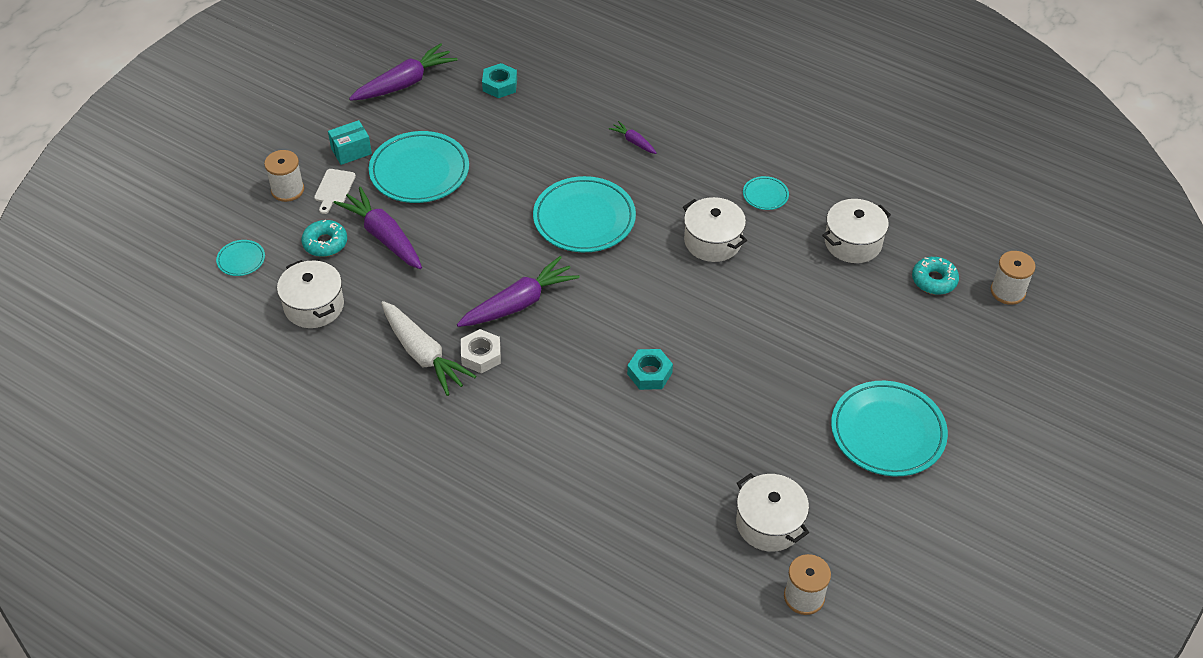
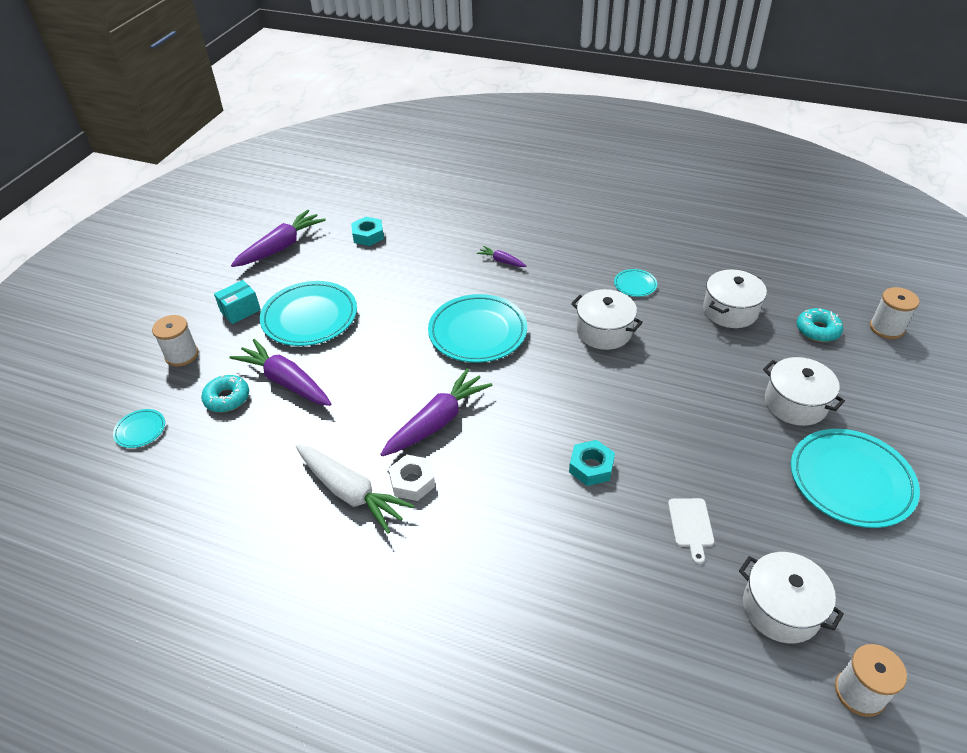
camera: 10 degrees left, 5 degrees down
(314, 306) = (224, 463): white pot -> white pot (795, 403)
(334, 189) = (228, 346): white cutting board -> white cutting board (690, 525)

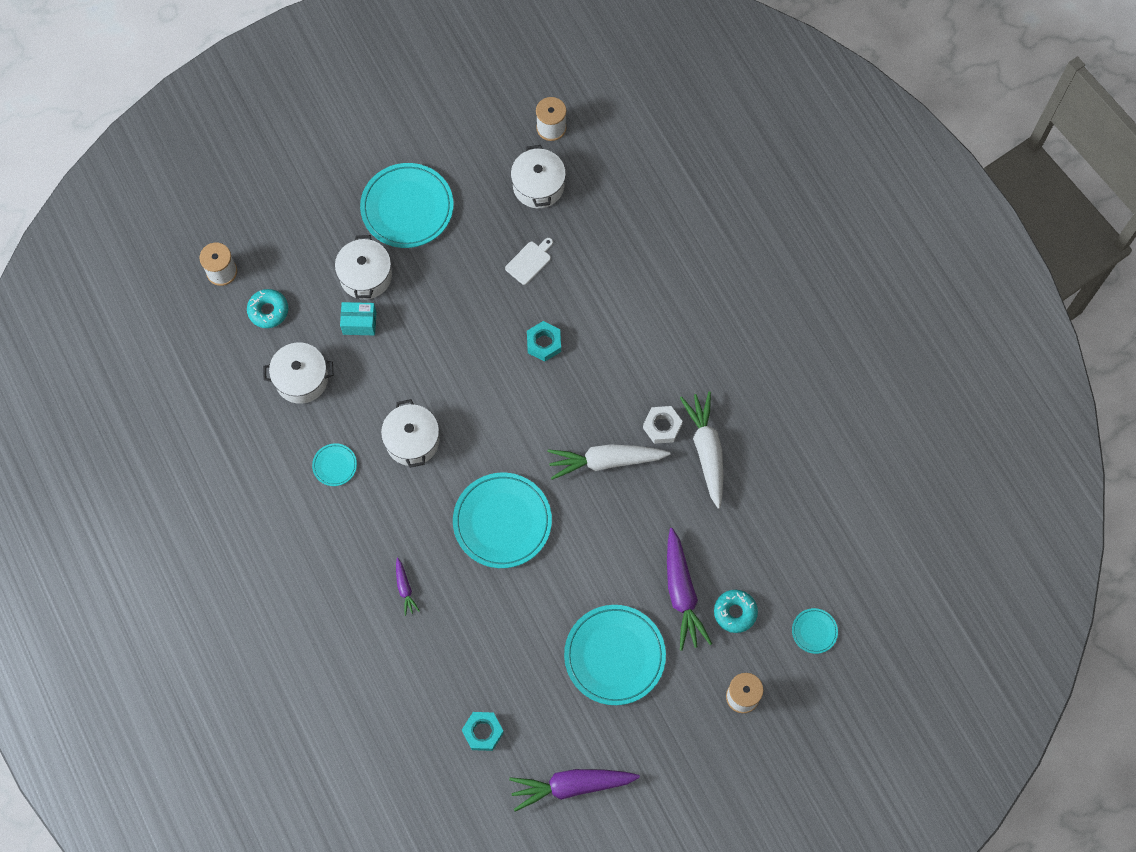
camera: 140 degrees left, 25 degrees up
(240, 311) = (664, 716): turquoise box -> turquoise box (359, 323)
(437, 421) = (606, 461): purple carrot -> white carrot

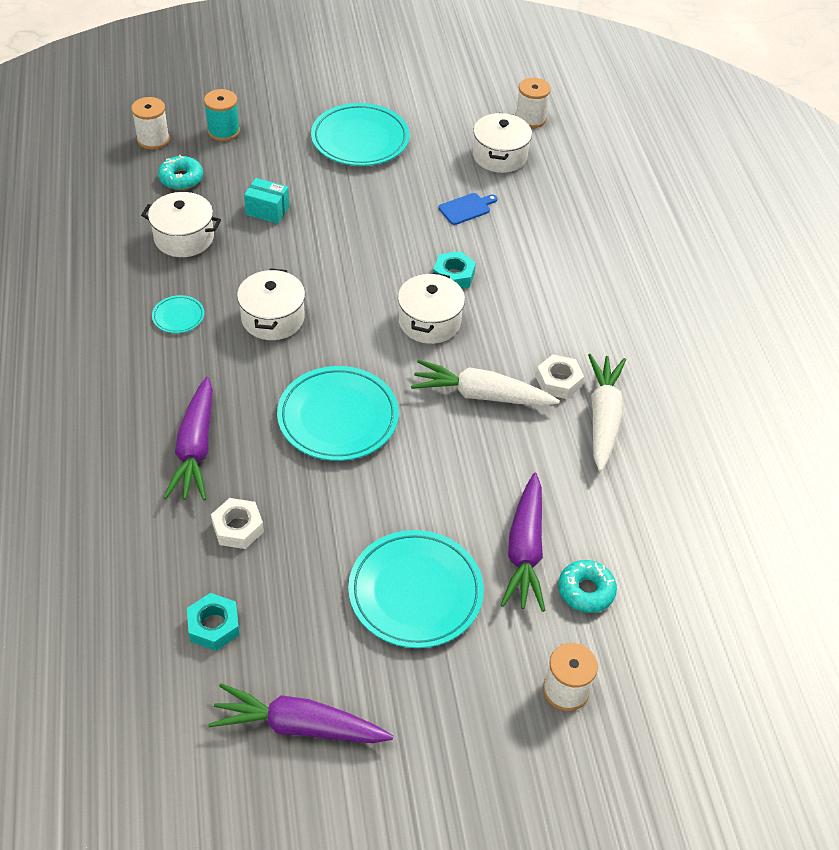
camera: 15 degrees right, 20 degrees down
(280, 239) = (223, 131): none -> turquoise spool
(365, 276) = (293, 177): white pot -> white pot (429, 322)
(405, 588) = (195, 448): purple carrot -> purple carrot, size x2.08
(466, 647) = (238, 528): none -> white nut
(529, 261) = (466, 208): white cutting board -> blue cutting board
(814, 631) = (684, 643): turquoise plate -> none

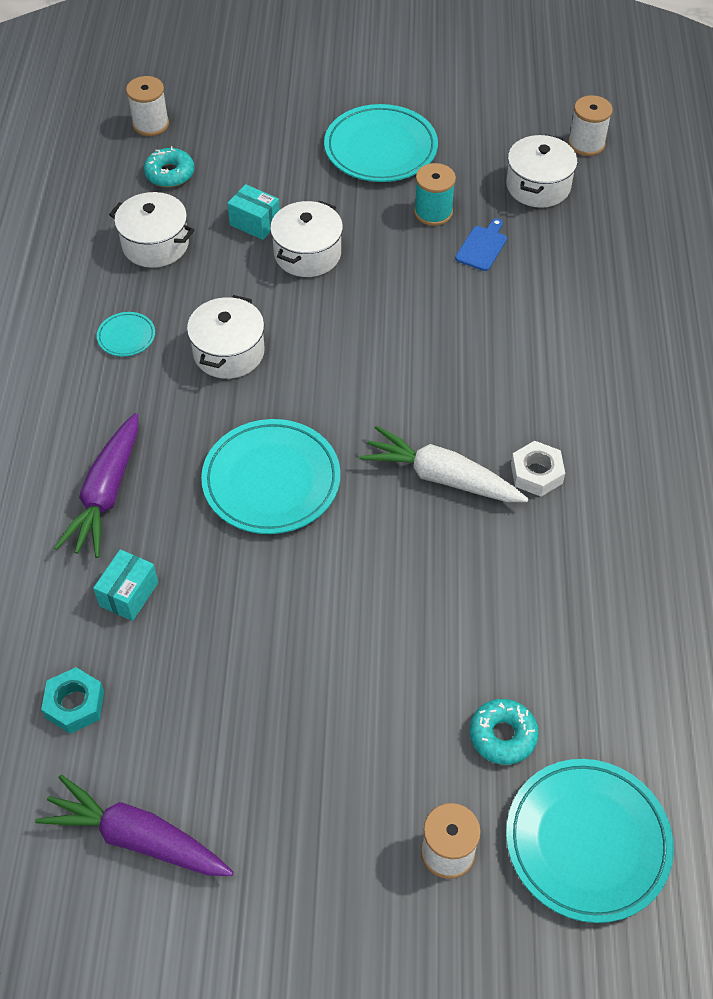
camera: 15 degrees right, 5 degrees up
(223, 131) = (230, 122): turquoise spool -> turquoise spool (433, 212)
(238, 528) = (129, 594): white nut -> turquoise box
(415, 592) = (305, 703): turquoise plate -> turquoise plate (587, 842)
(429, 322) = (404, 380): white pot -> white pot (307, 254)
(453, 276) = (446, 327): turquoise nut -> none
(466, 208) = (482, 246): blue cutting board -> blue cutting board turned 45 degrees counterclockwise
(525, 550) = (444, 674): purple carrot -> none
(603, 418) = (578, 526): white carrot -> none

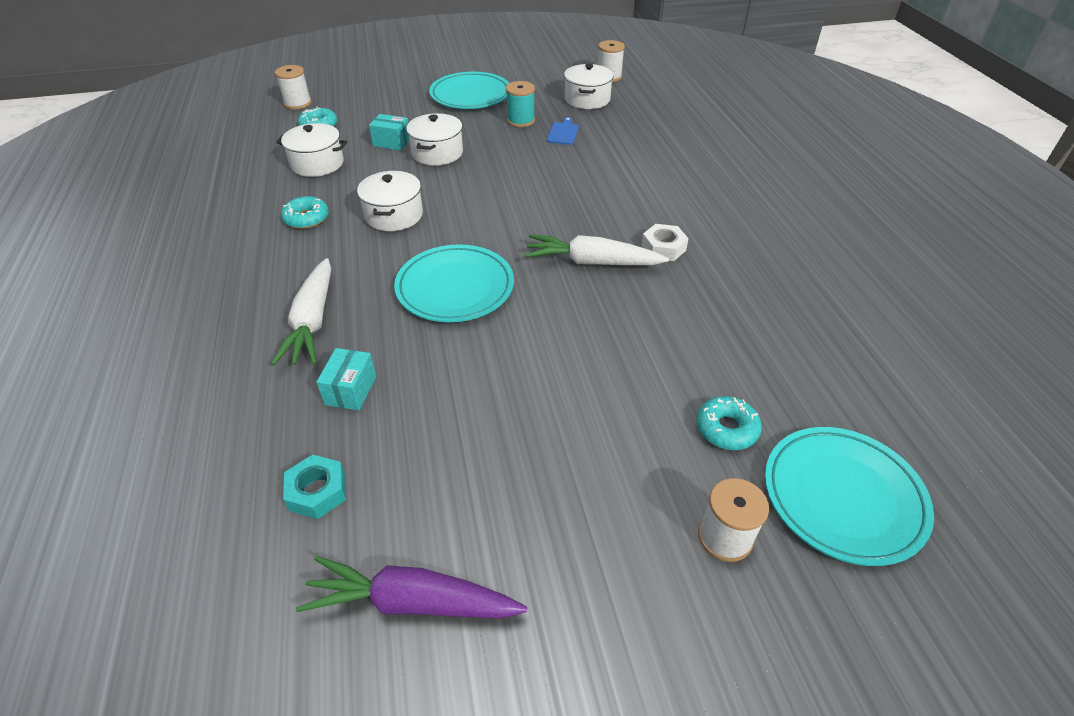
camera: 15 degrees left, 10 degrees down
(106, 494) = (312, 321): purple carrot -> white carrot
(126, 336) = (306, 218): turquoise plate -> turquoise donut

